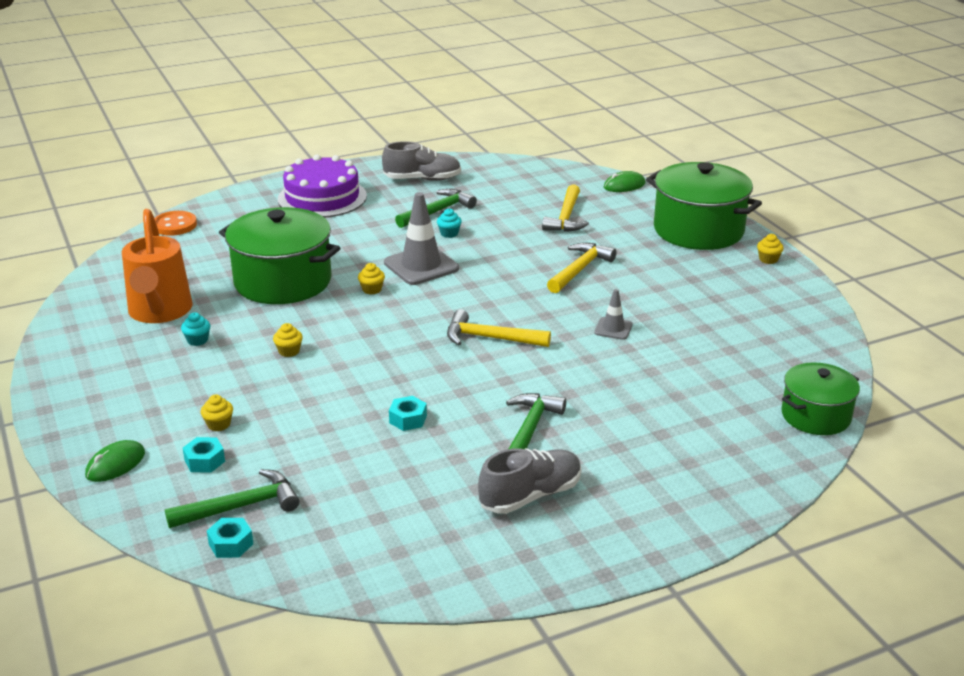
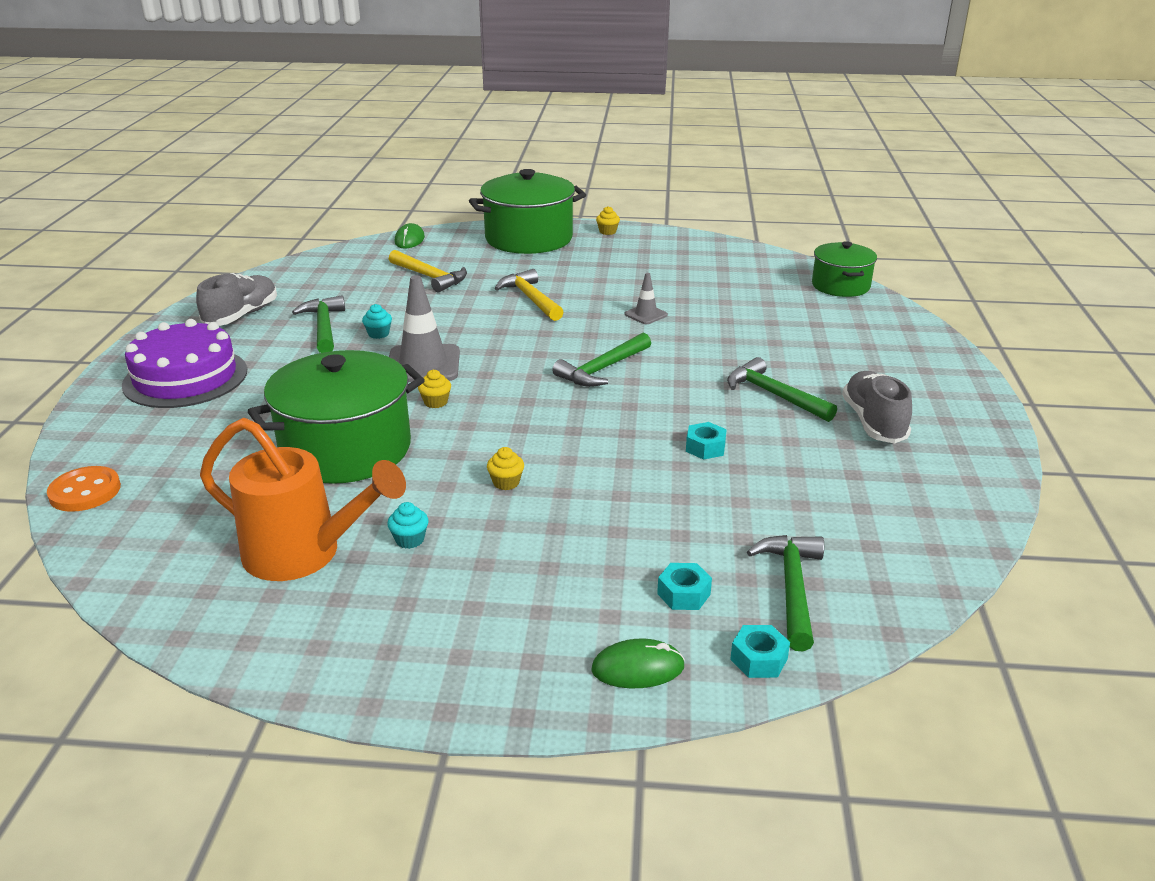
camera: 60 degrees left, 0 degrees up
(115, 464) = (638, 668): green mouse -> green mouse turned 75 degrees counterclockwise
(219, 424) = (615, 566): yellow cupcake -> none
(231, 544) = (858, 611): turquoise nut -> turquoise nut (758, 659)
(490, 338) = (602, 369): yellow hammer -> green hammer

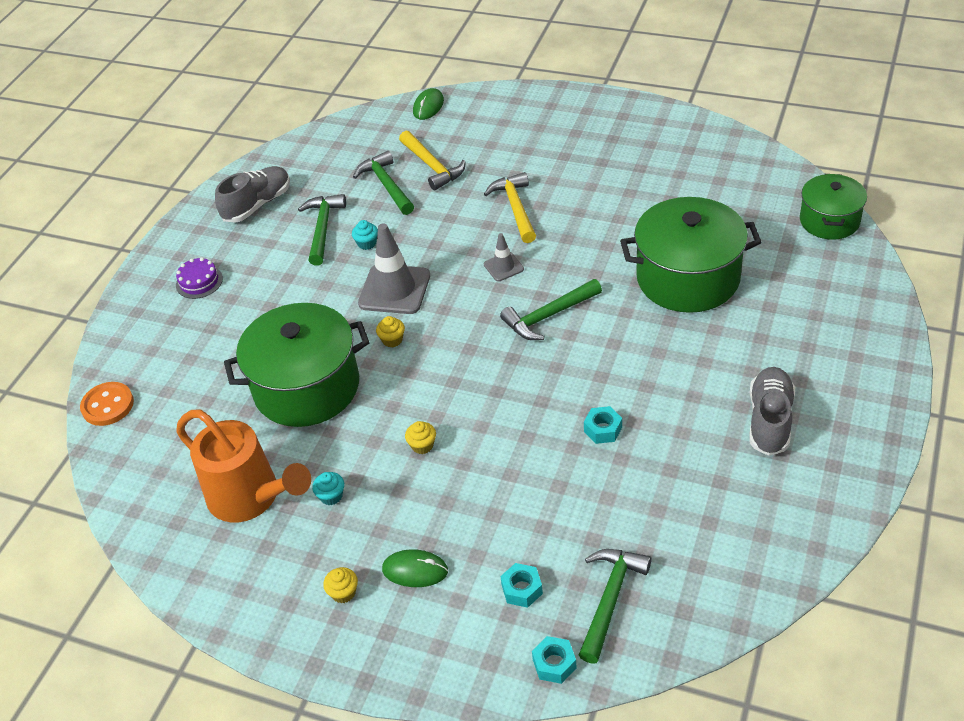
camera: 20 degrees right, 15 degrees up
(185, 377) = (199, 282): purple cake -> purple cake, size x0.47
(529, 238) = (542, 114): green pot -> green pot (688, 278)
(607, 232) = (624, 110): yellow cupcake -> yellow cupcake (343, 593)
(638, 668) = (461, 654): green mouse -> green mouse (415, 570)
(646, 315) = (616, 244): grey traffic cone -> grey traffic cone (503, 267)
(774, 395) = (692, 371): green hammer -> green hammer (386, 185)

